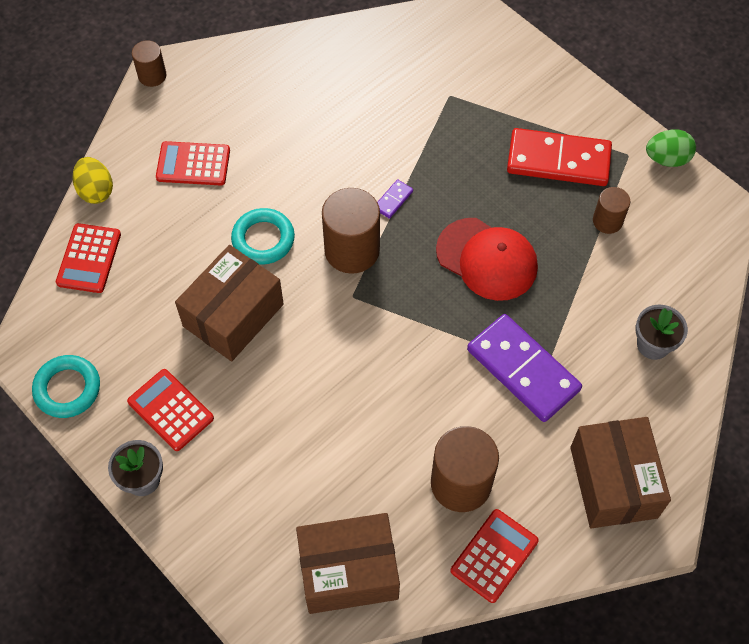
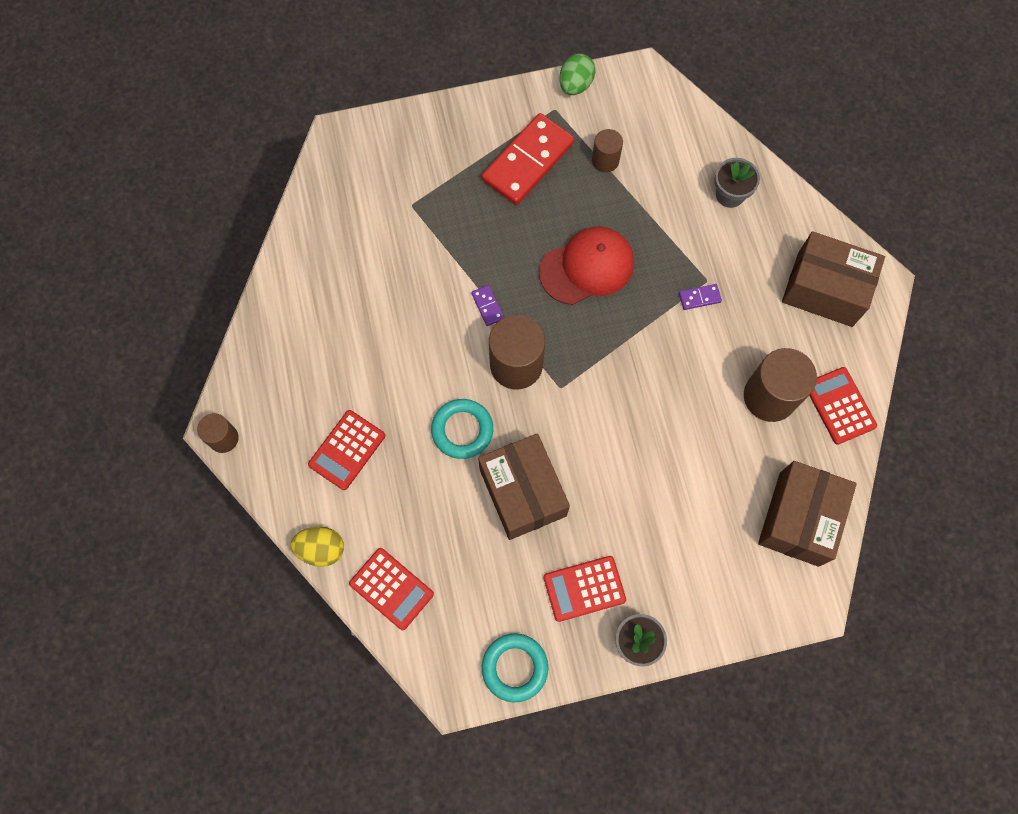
camera: 60 degrees left, 10 degrees up
(523, 370) = (699, 298): purple domino -> purple domino, size x0.40

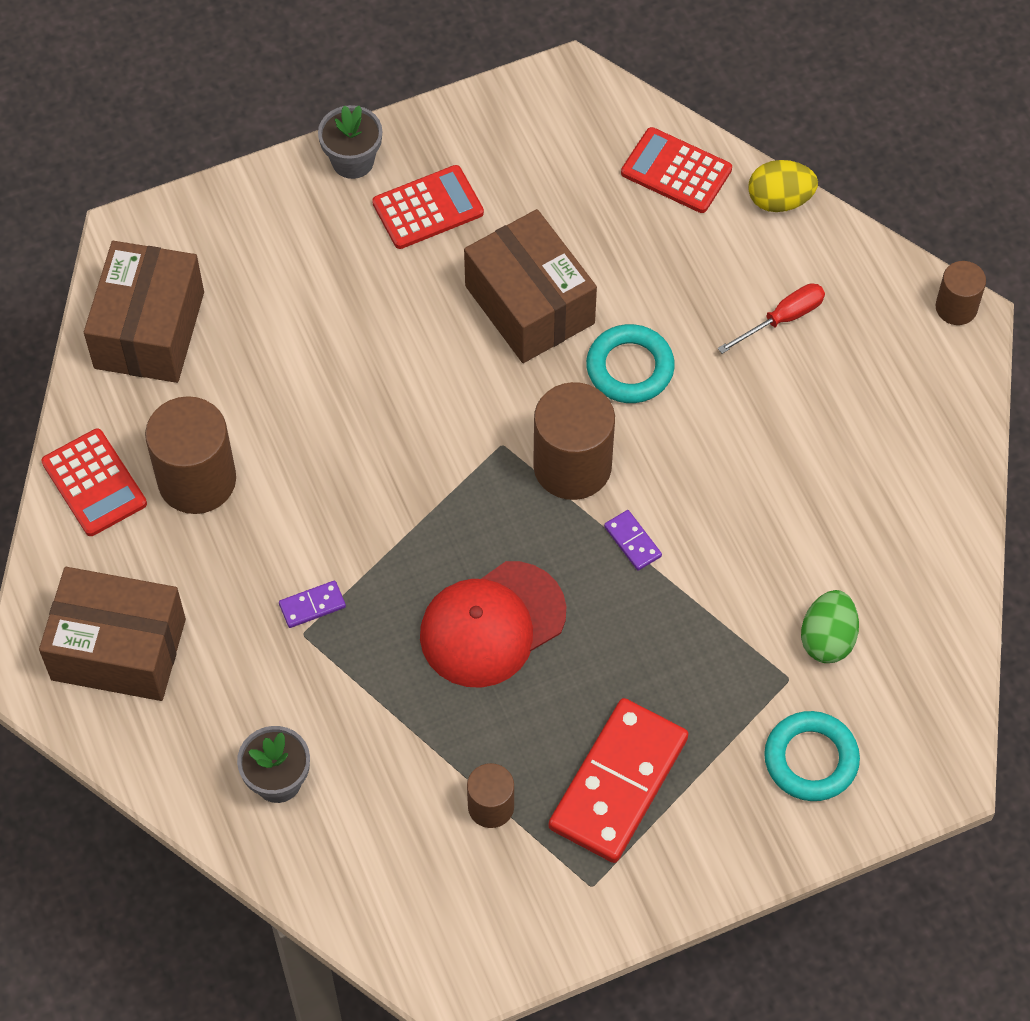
camera: 170 degrees right, 10 degrees down
(347, 450) = (782, 319): red calculator -> red screwdriver
(514, 667) = (501, 113): turquoise ring -> turquoise ring (811, 759)
(575, 85) = (564, 939): green egg -> green egg (827, 639)

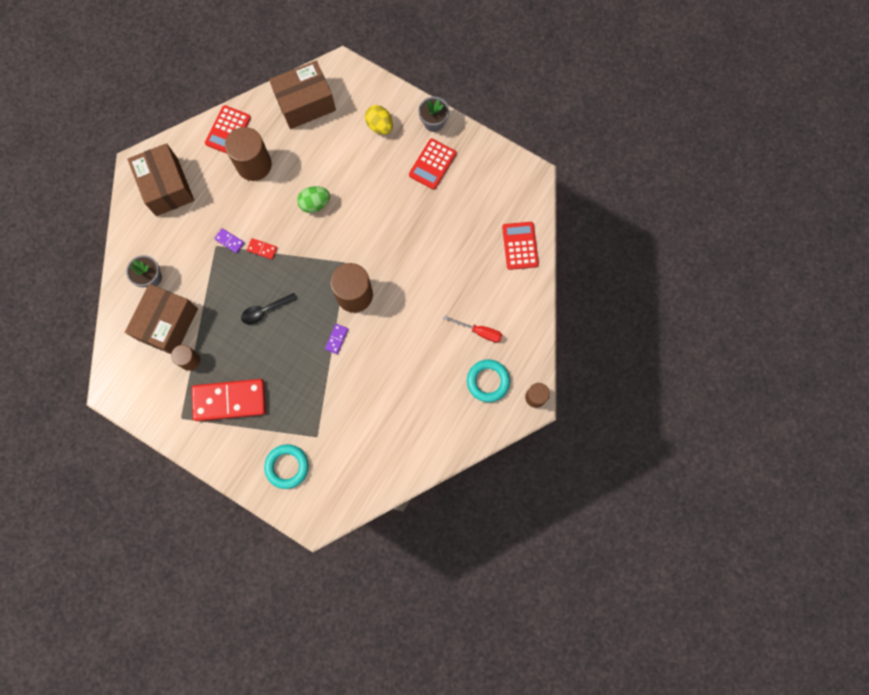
camera: 55 degrees right, 15 degrees up
(371, 561) = (262, 249): none -> red domino
(428, 208) = (432, 164): red calculator -> red calculator turned 90 degrees clockwise
(492, 624) = (265, 310): red cap -> black spoon
(529, 305) = (415, 231): brown box -> brown box (168, 324)
(630, 368) = (414, 288): turquoise ring -> turquoise ring (488, 381)
(779, 200) = (536, 295): yellow egg -> yellow egg (380, 126)
(827, 639) = (344, 440): green egg -> green egg (315, 204)

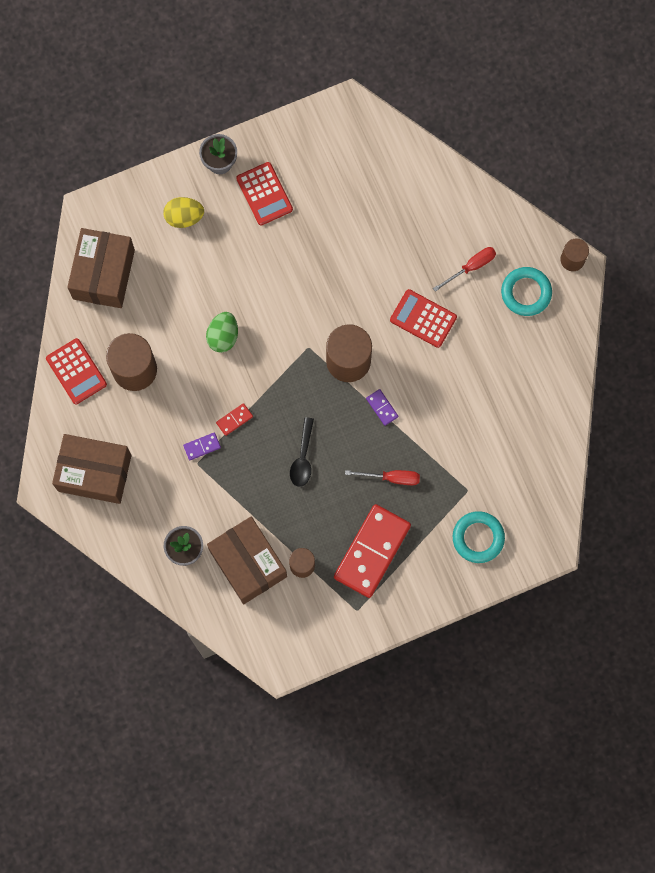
camera: 55 degrees left, 0 degrees up
(291, 378) = (391, 478): none -> red screwdriver
(520, 246) = (411, 169): red calculator -> red calculator (423, 319)

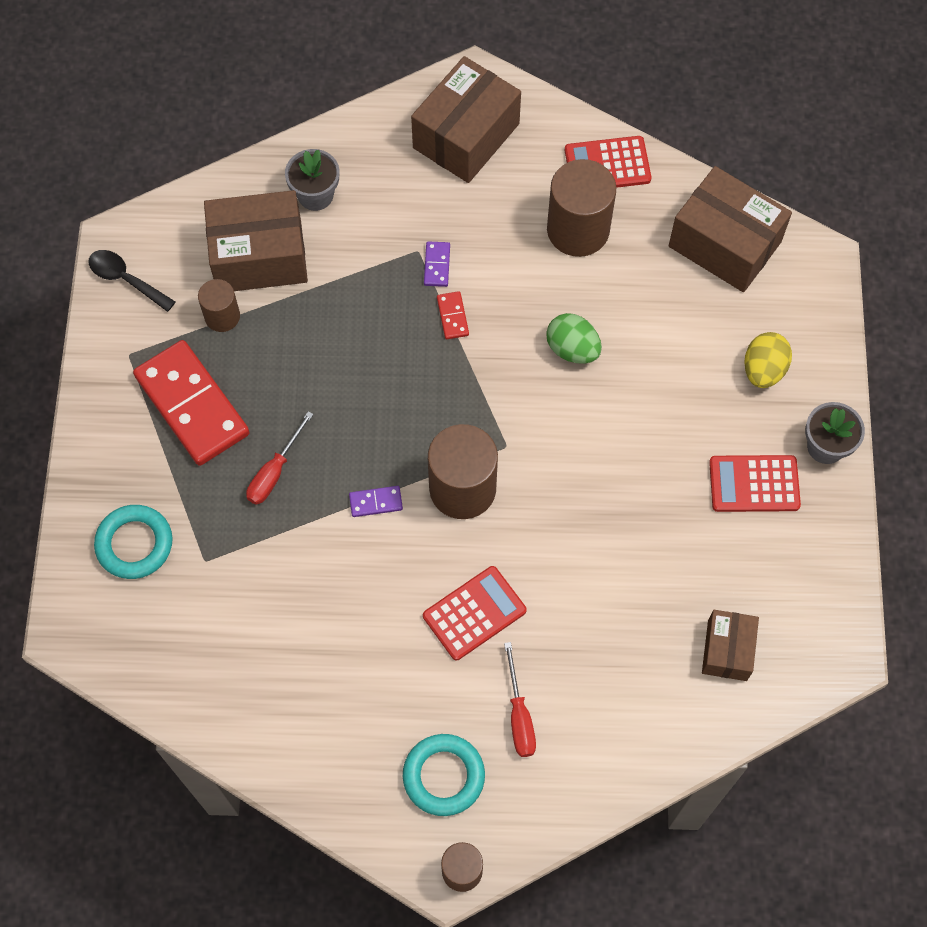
camera: 115 degrees right, 10 degrees down
(303, 458) = (359, 375): black spoon -> black spoon (126, 279)
(376, 170) = (727, 650): none -> brown box

